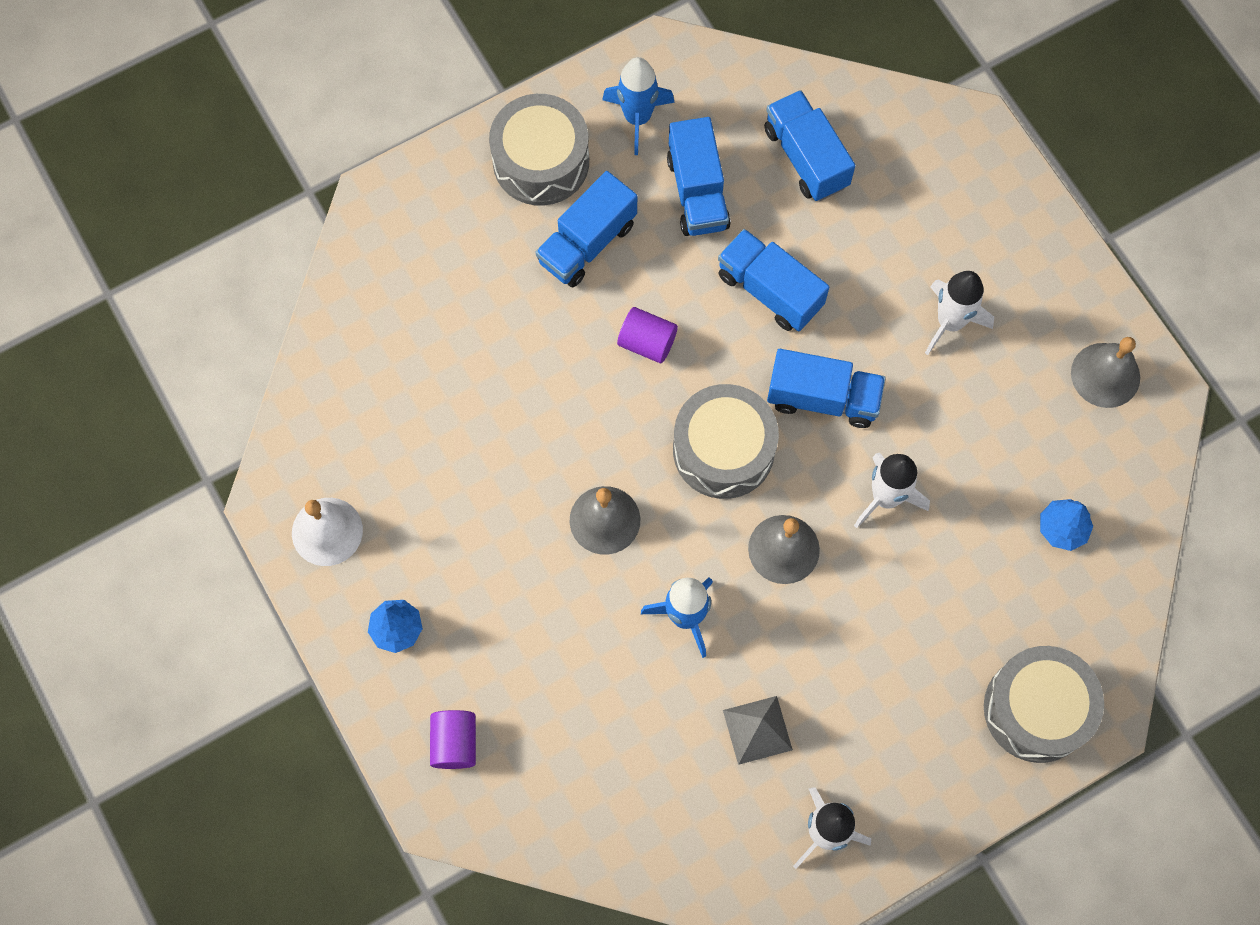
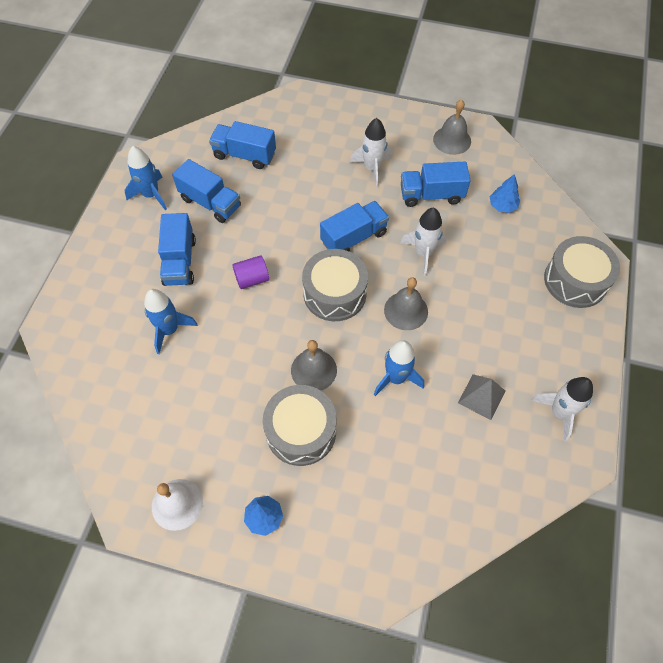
camera: 45 degrees left, 10 degrees down
(454, 743) = (353, 545): purple cylinder -> none
(496, 323) = (169, 330): none -> blue rocket
(541, 161) = (121, 246): grey drum -> grey drum (301, 431)
(769, 290) = (284, 215): blue truck -> blue truck (431, 195)

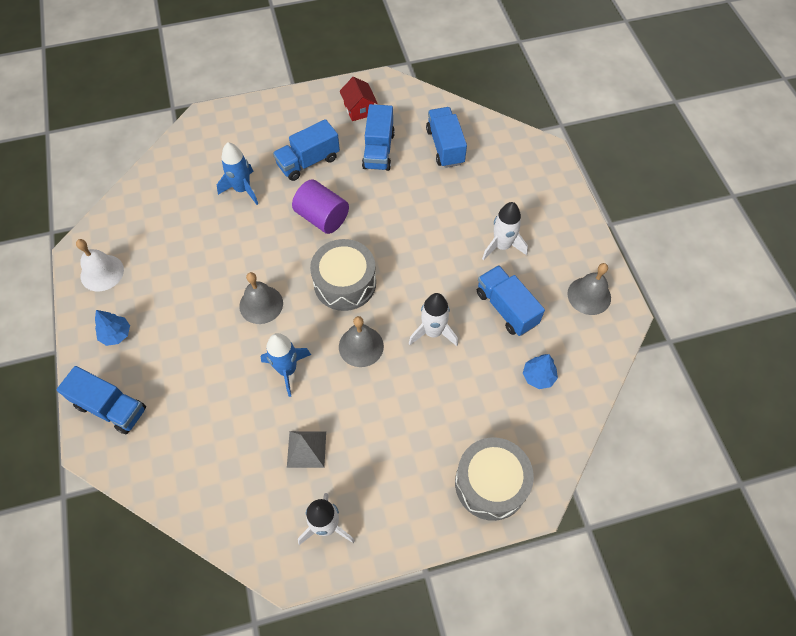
camera: 60 degrees right, 0 degrees up
(151, 195) = (359, 109): blue rocket -> red house
(252, 279) = (322, 217): purple cylinder -> purple cylinder, size x1.50
(301, 431) = (200, 323): grey drum -> none
(354, 237) = (413, 269): blue truck -> blue truck (111, 407)

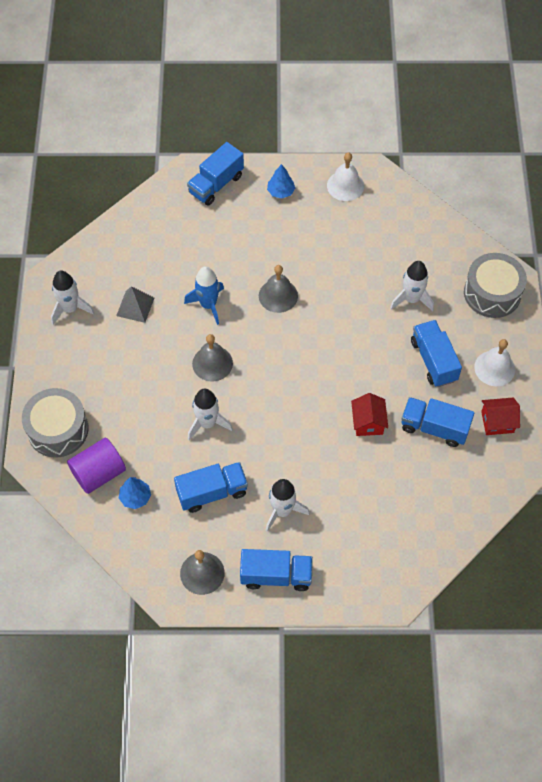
camera: 105 degrees right, 0 degrees up
(242, 189) = (411, 299): blue rocket -> white rocket
(305, 118) = (494, 368): none -> white bell
(322, 217) = (360, 360): purple cylinder -> purple cylinder (99, 473)
(345, 283) = (280, 364): grey drum -> grey drum (492, 293)
(388, 199) = (368, 422): none -> red house
(445, 146) = (425, 494): blue truck -> blue truck (276, 575)

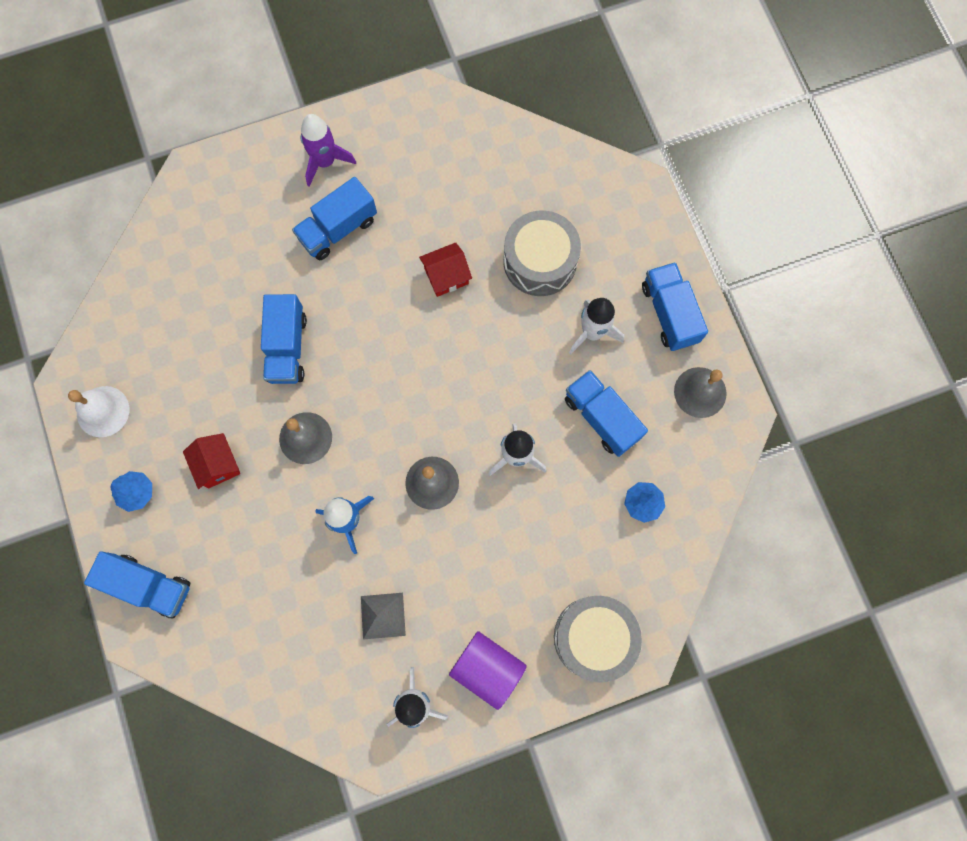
camera: 110 degrees left, 15 degrees up
(99, 473) = (630, 560): purple cylinder -> purple cylinder (487, 668)
(411, 299) = (259, 277): white rocket -> none
(434, 428) = (427, 204): blue truck -> blue truck (287, 347)
(492, 293) = (220, 190): grey drum -> grey drum (540, 261)
(494, 368) = (325, 162): white bell -> purple rocket
(497, 422) = (395, 142): red house -> red house (217, 465)

